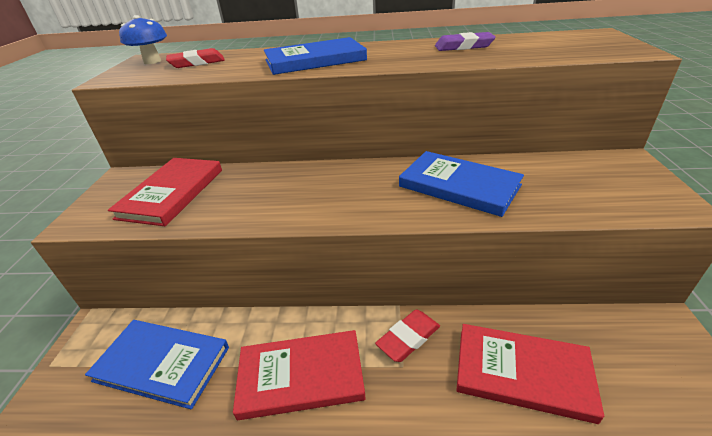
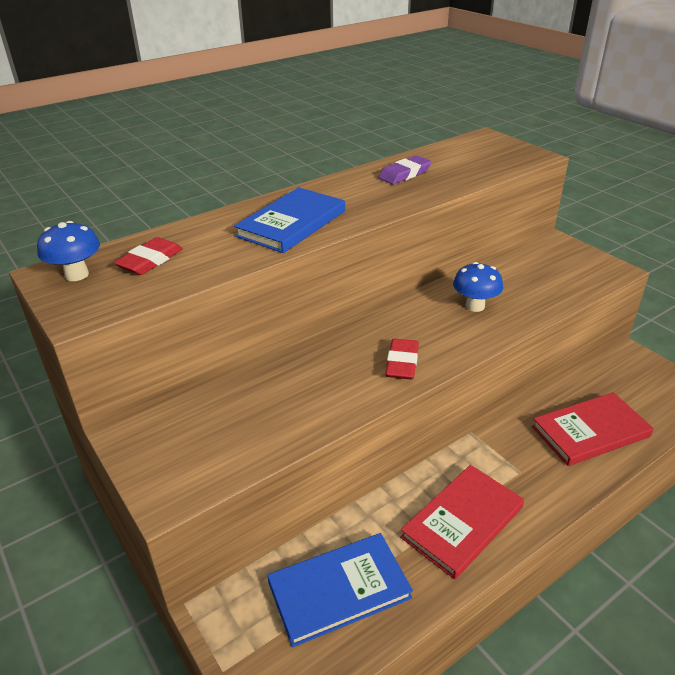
camera: 40 degrees left, 0 degrees up
(172, 193) = (228, 421): red book -> none
(408, 338) = (503, 451): red eraser -> red eraser (402, 363)
(459, 186) = (475, 306): blue book -> blue mushroom

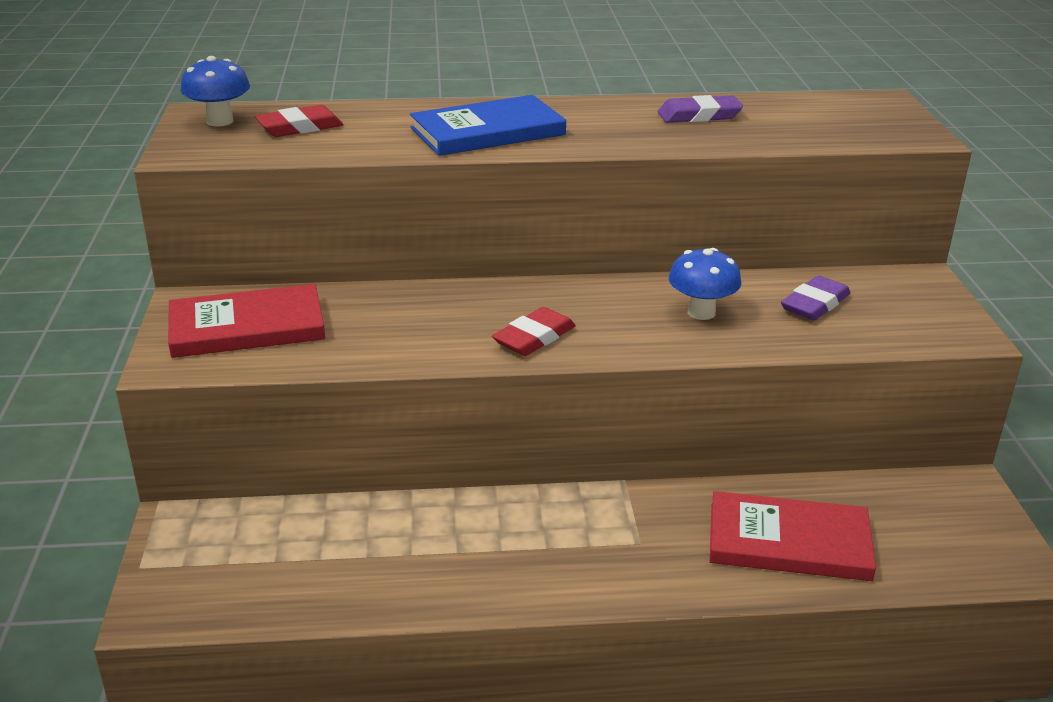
camera: 30 degrees right, 5 degrees down
(339, 590) = (310, 556): blue book -> none
(462, 522) = (509, 559): red book -> red book (247, 327)
(525, 277) = (815, 304): none -> purple eraser

